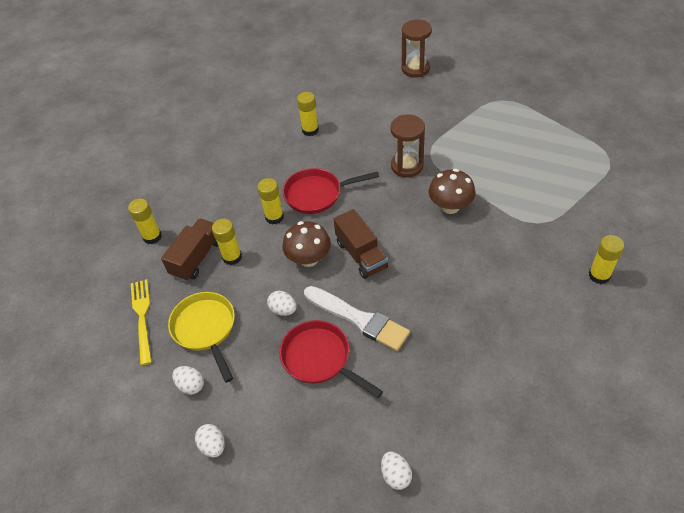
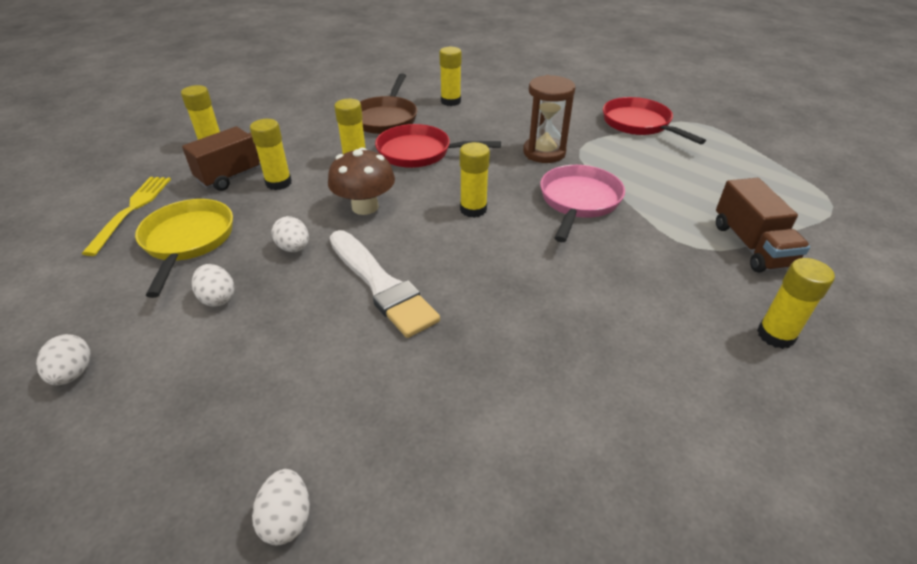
camera: 15 degrees right, 10 degrees down
(191, 385) = (116, 293): white egg -> white egg (218, 298)
(270, 165) = (385, 118): none -> brown pan
(320, 358) = (297, 314): red pan -> red pan (639, 124)
(361, 255) = (432, 219): brown truck -> brown truck (751, 245)
(384, 237) = (473, 209): none -> yellow glue stick
(415, 69) = (602, 79): brown hourglass -> none
(450, 206) = (579, 201): brown mushroom -> pink pan

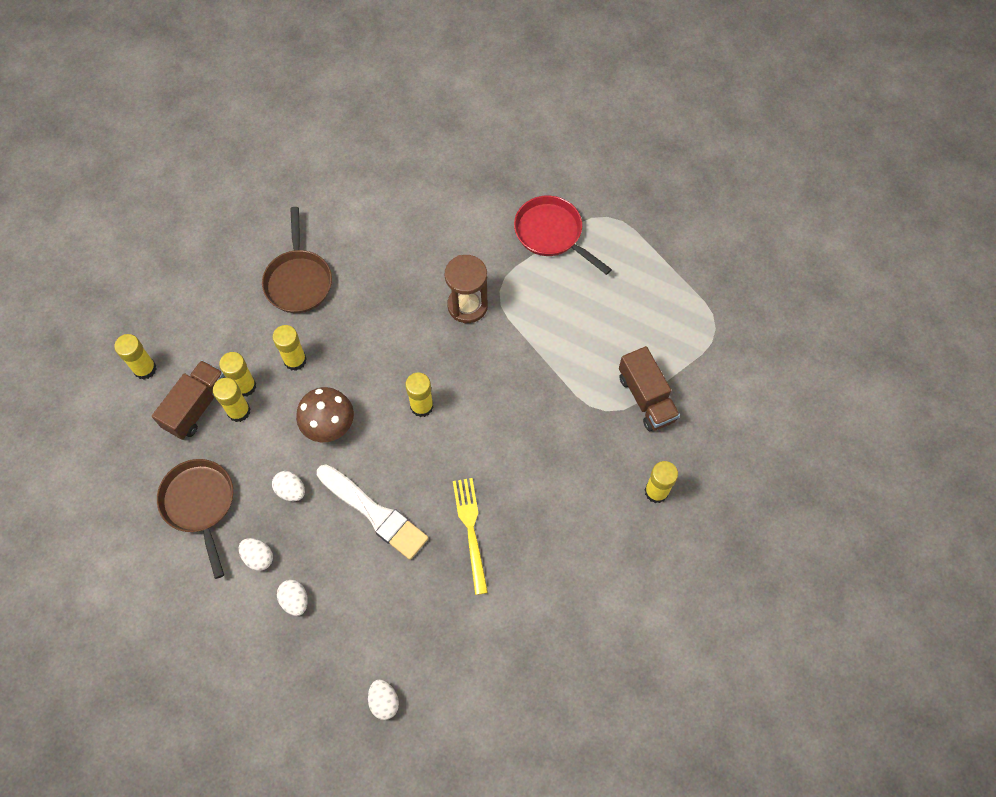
camera: 15 degrees left, 25 degrees up
(73, 373) = (197, 646): white egg -> white egg (295, 600)
(132, 210) = (128, 480): yellow fork -> yellow fork (471, 530)
(188, 241) = (200, 504): yellow pan -> brown pan
(419, 152) = (351, 333): red pan -> none
(450, 101) = (356, 231): yellow glue stick -> yellow glue stick (245, 386)
(579, 201) = (508, 373): pink pan -> none

